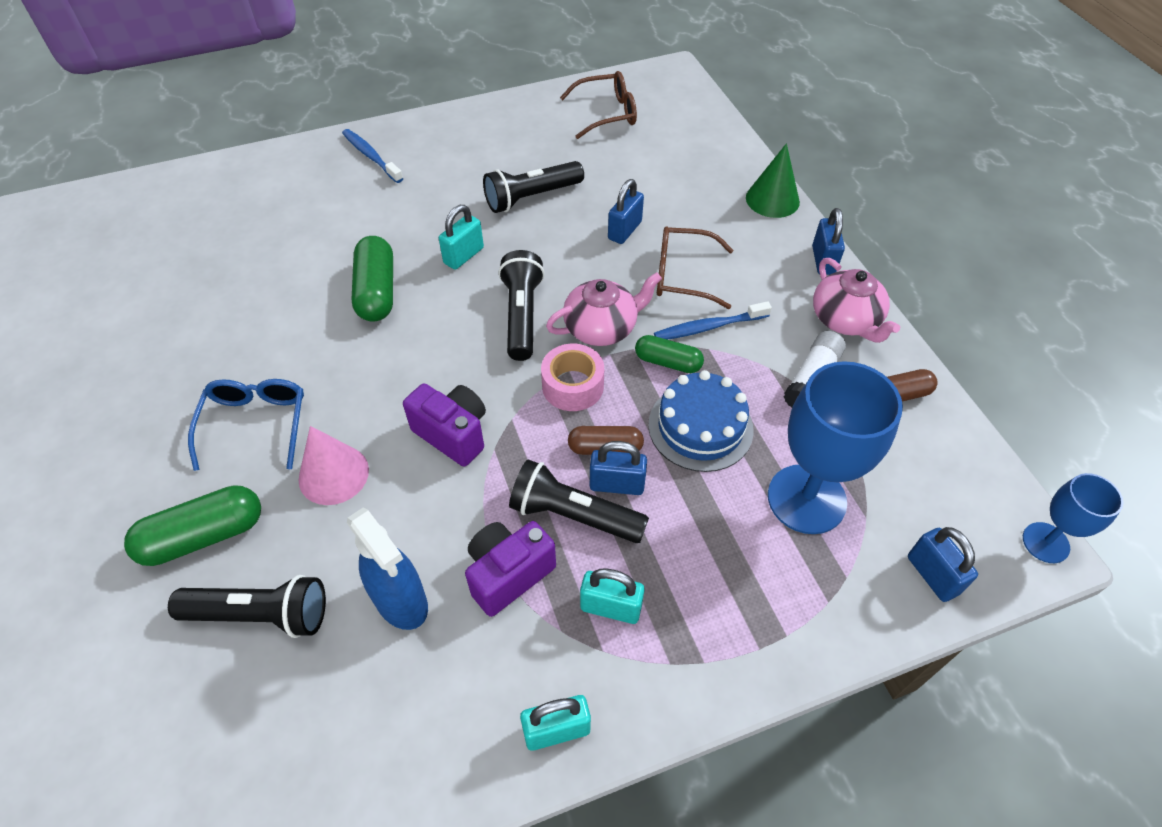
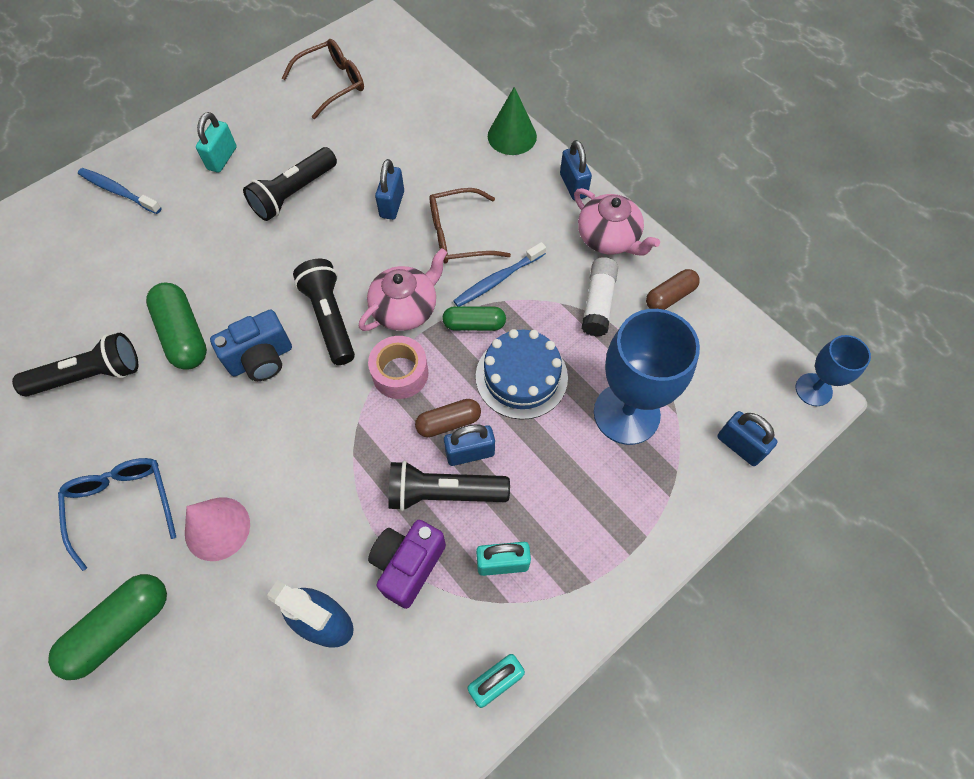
camera: 20 degrees left, 10 degrees up
(260, 614) = (205, 680): black flashlight -> black flashlight (89, 376)
(440, 333) = (261, 359): none -> blue camera
(453, 434) = (311, 453): purple camera -> none
(463, 256) = (252, 273): turquoise padlock -> turquoise padlock (222, 158)

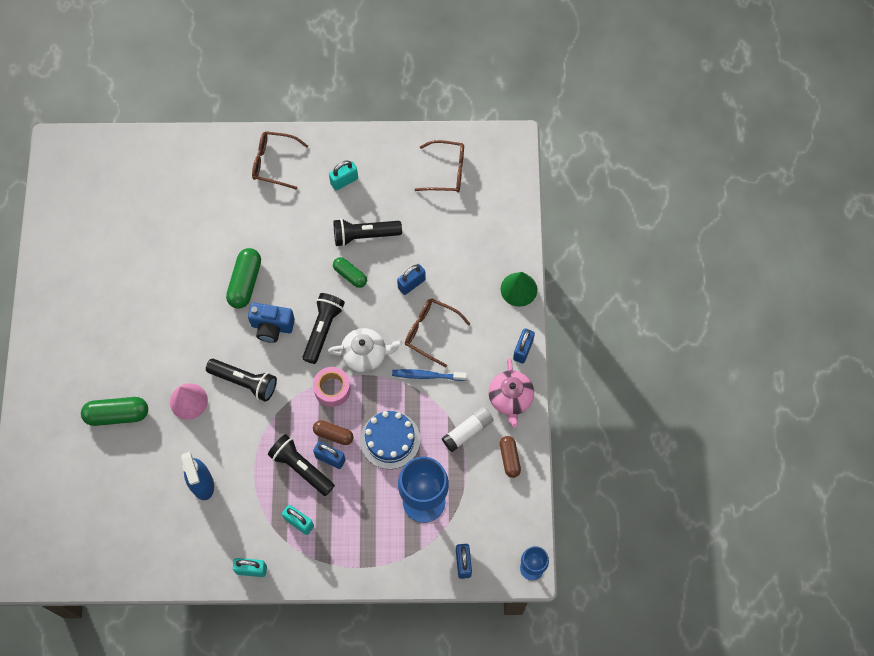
camera: 40 degrees right, 5 degrees up
(89, 376) = (186, 271): black flashlight -> black flashlight (244, 382)
(118, 191) = (274, 163): blue toothbrush -> brown glasses
(122, 506) = (156, 356): blue glasses -> none
(405, 308) = (365, 354): pink teapot -> white teapot
(408, 565) = (257, 488): purple camera -> none
(474, 324) = (392, 392): green capsule -> green capsule (350, 275)
(670, 296) = (509, 458): brown capsule -> brown capsule turned 75 degrees clockwise

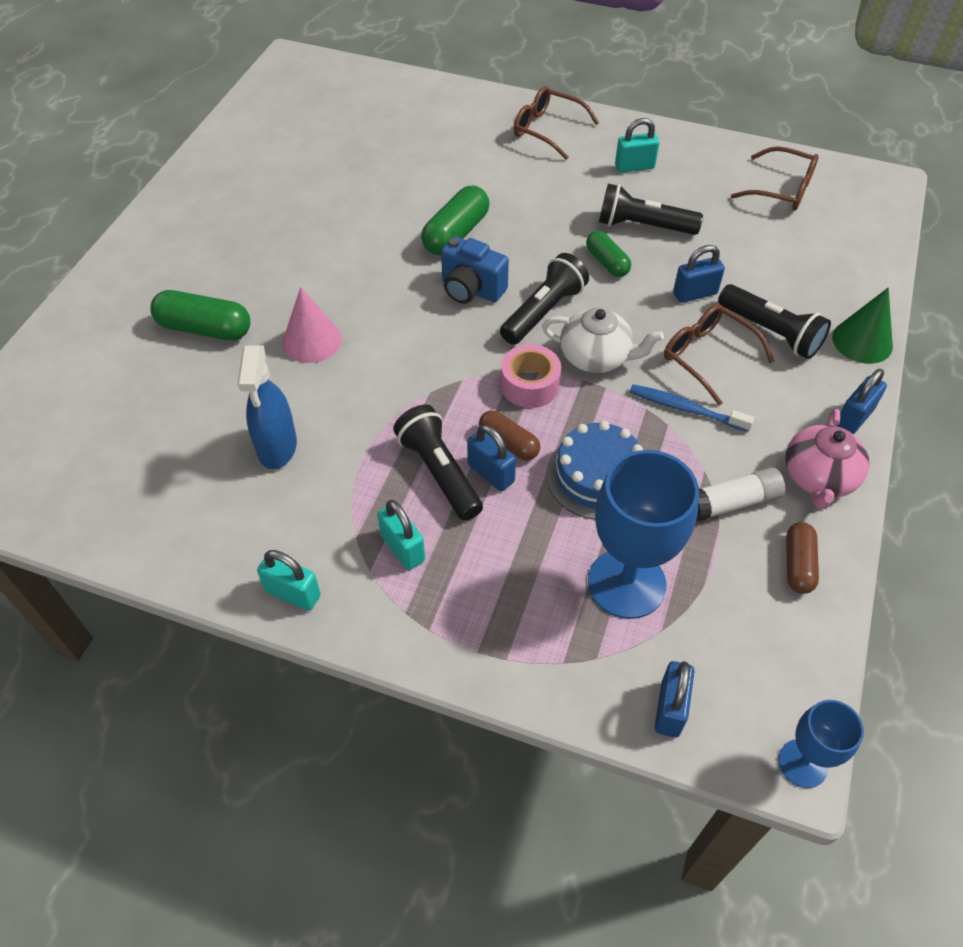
camera: 20 degrees right, 15 degrees down
(244, 382) = (403, 340): black flashlight -> black flashlight (770, 332)

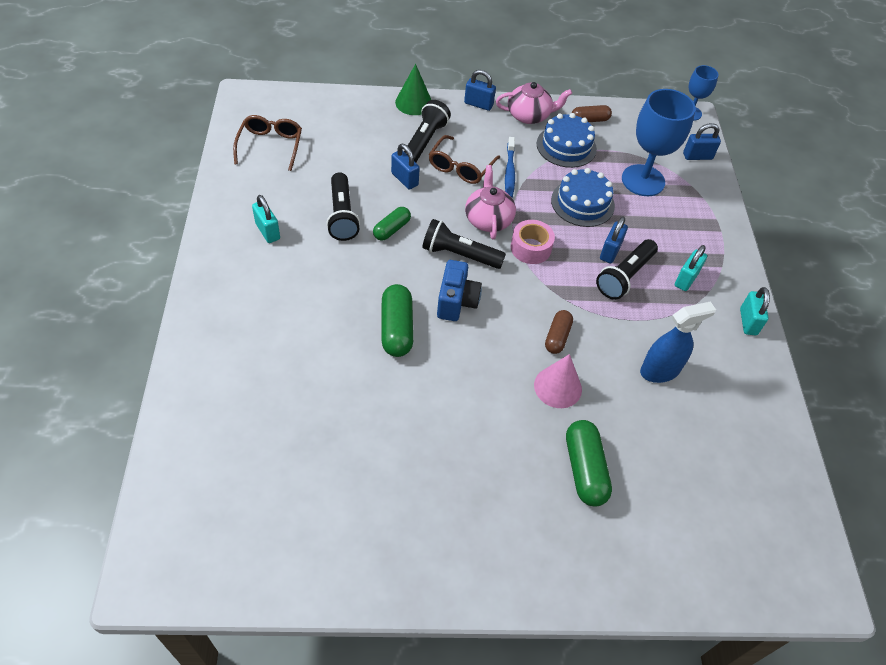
camera: 115 degrees left, 0 degrees up
(456, 234) = (396, 328): green capsule -> green capsule turned 75 degrees clockwise
(508, 443) = (583, 248): brown capsule -> brown capsule (557, 337)
(548, 130) = (229, 298): brown glasses -> none
(596, 357) = (488, 219): white teapot -> pink teapot
(732, 502) = (566, 146): white glue stick -> blue cake

